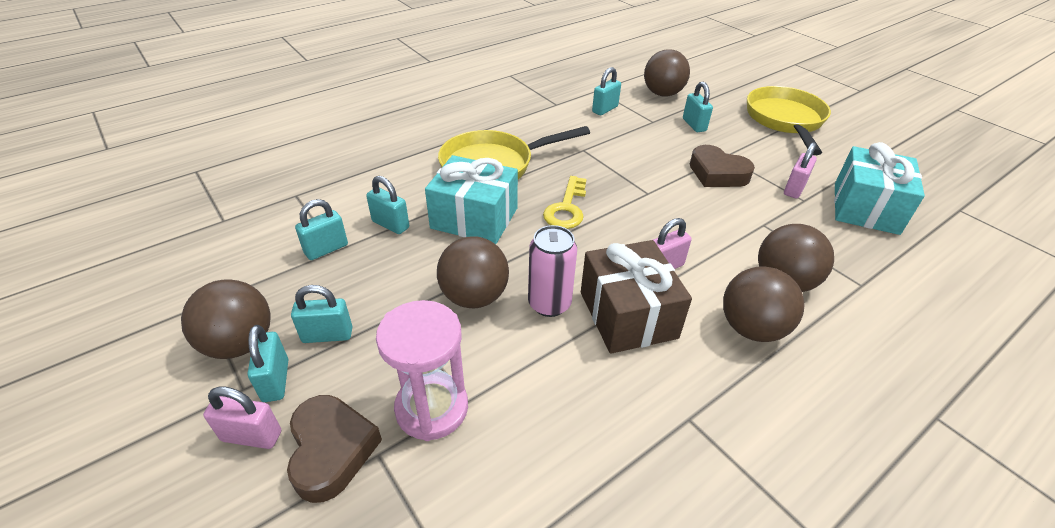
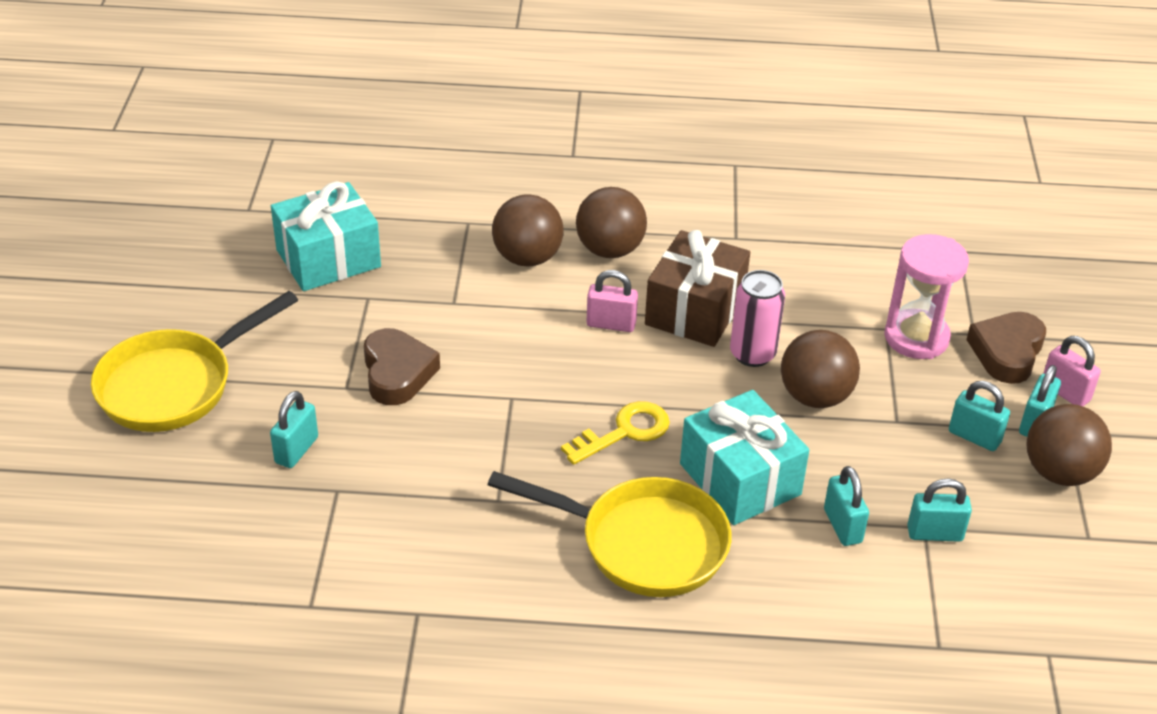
camera: 140 degrees left, 0 degrees up
(605, 109) = (364, 554): turquoise padlock -> none
(662, 94) = (233, 532): brown ball -> none
(794, 189) = (353, 311): pink padlock -> none

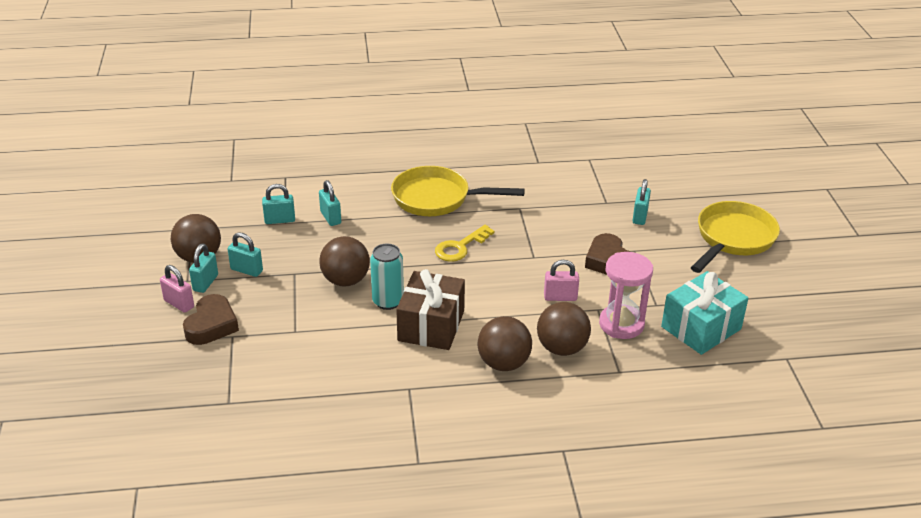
camera: 170 degrees right, 5 degrees down
(611, 324) = (486, 308): pink padlock -> pink padlock (560, 297)
(740, 479) = (389, 232): turquoise gift -> none
(752, 354) = (388, 301): pink can -> turquoise can
(916, 338) = (274, 327): pink hourglass -> pink hourglass (621, 324)

